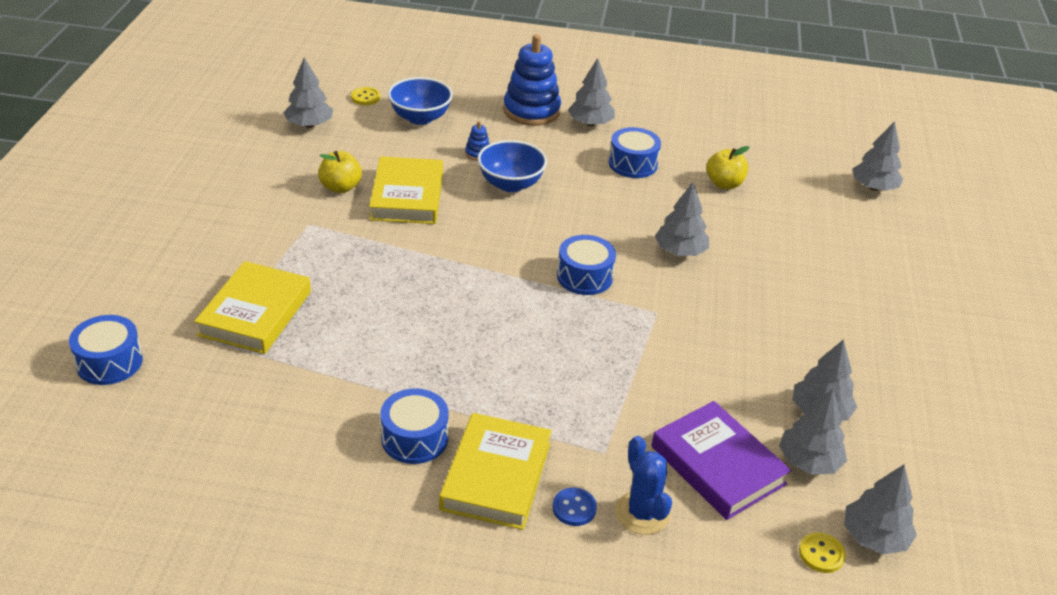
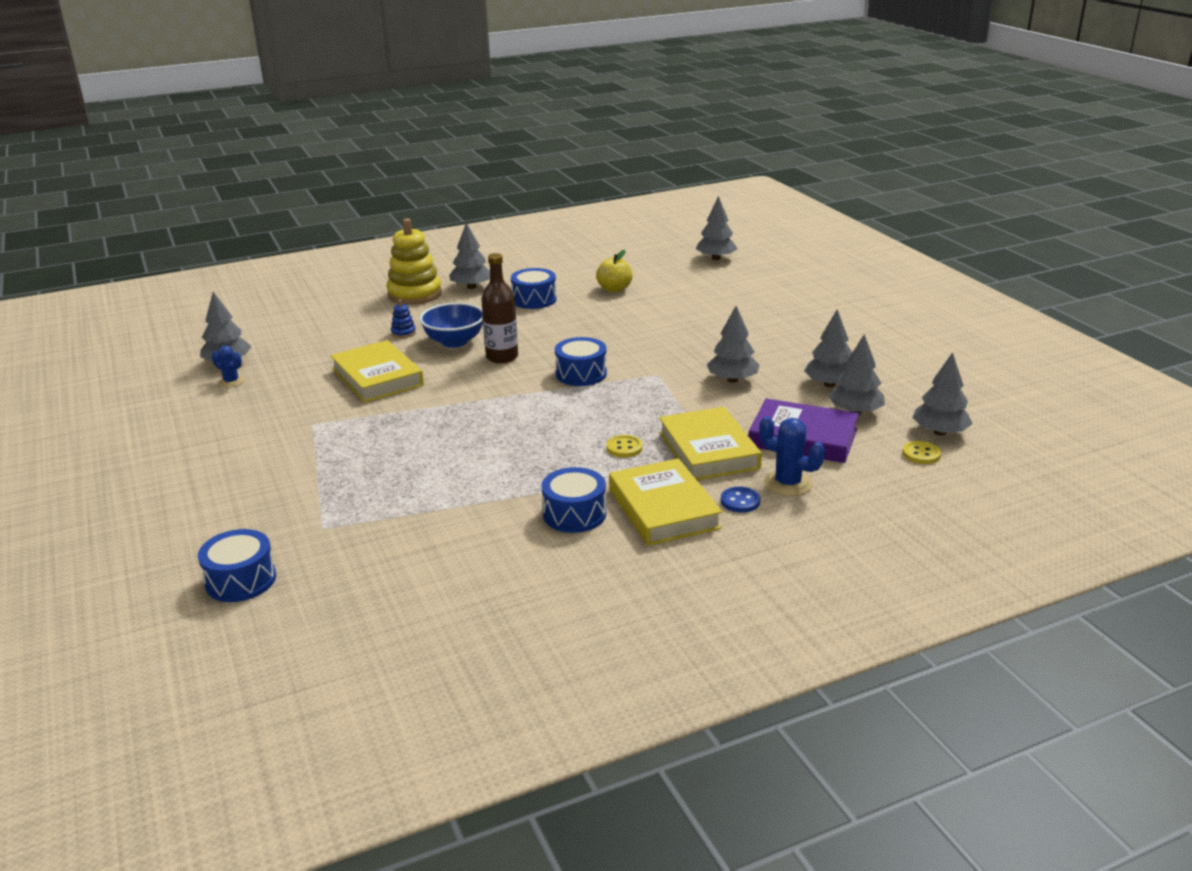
camera: 30 degrees left, 10 degrees down
(255, 313) = (339, 495): yellow book -> yellow book (708, 450)
(293, 147) = (231, 382): none -> blue cactus
(340, 187) = (310, 391): yellow apple -> none
(365, 97) = (258, 330): yellow button -> yellow button (624, 448)
(420, 118) = (325, 327): blue bowl -> none
(531, 111) = (414, 294): blue stacking toy -> yellow stacking toy
(534, 222) = (502, 357): none -> brown bottle
(680, 251) = (631, 336): grey tree -> grey tree (732, 380)

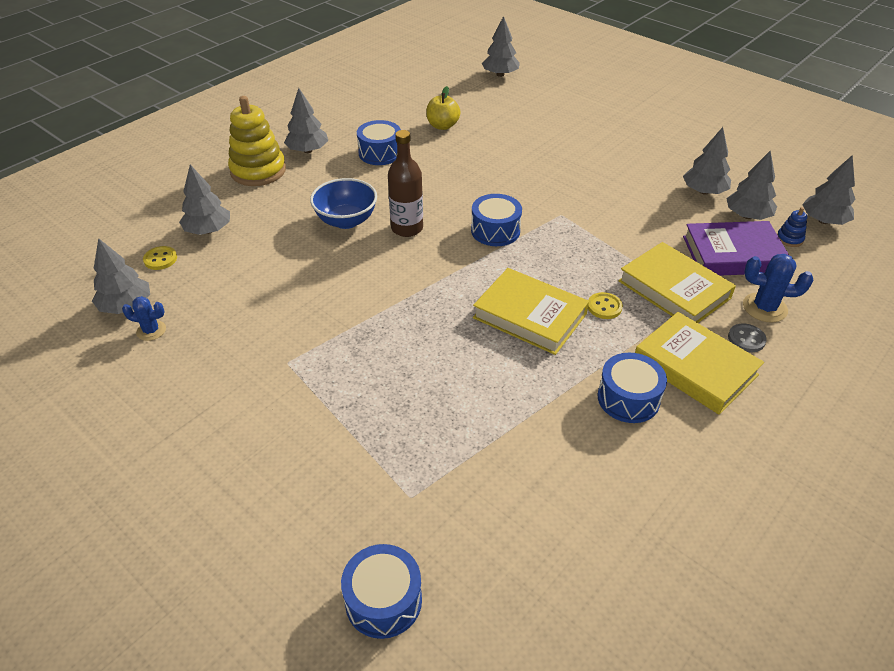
camera: 25 degrees left, 15 degrees up
(377, 377) = (306, 284): yellow book -> yellow book (530, 316)
(403, 333) = (286, 221): blue stacking toy -> blue stacking toy (789, 239)
(732, 380) = (626, 205): grey tree -> grey tree (208, 230)
(740, 501) = (746, 339): blue button -> grey button
(921, 454) = (830, 247): yellow button -> yellow button (160, 259)

